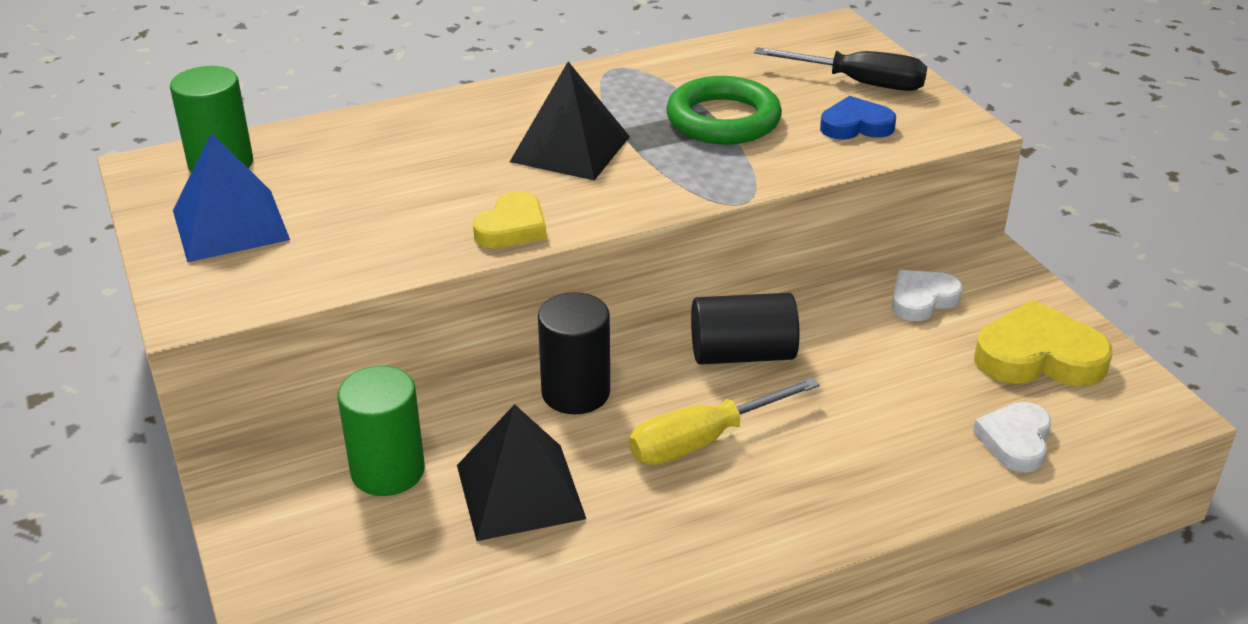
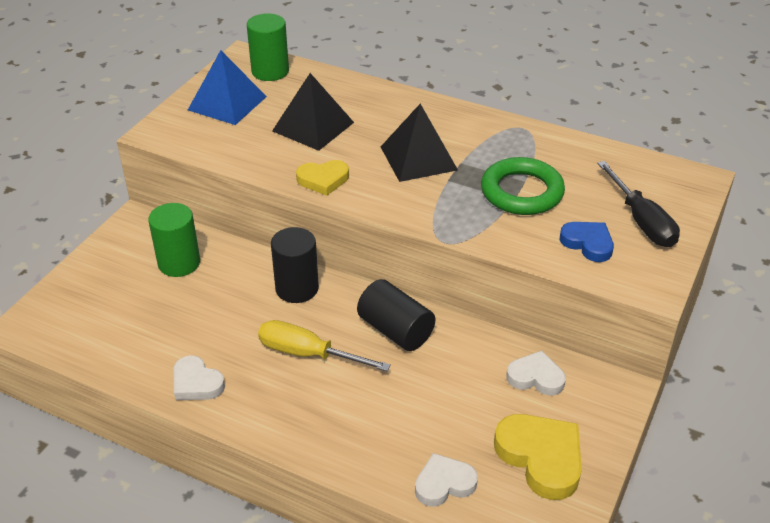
camera: 50 degrees right, 5 degrees up
(520, 491) = (206, 312): black pyramid -> black pyramid (313, 126)
(644, 564) = (196, 383): none -> white heart

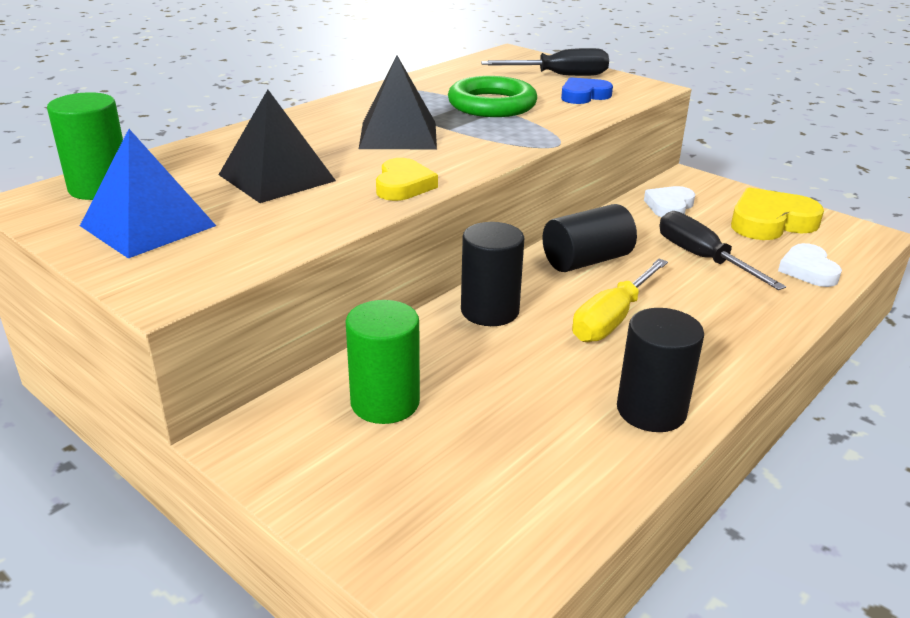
camera: 75 degrees left, 10 degrees down
(196, 383) = (651, 410): white heart -> black cylinder
(434, 404) = (702, 258): none -> black screwdriver

